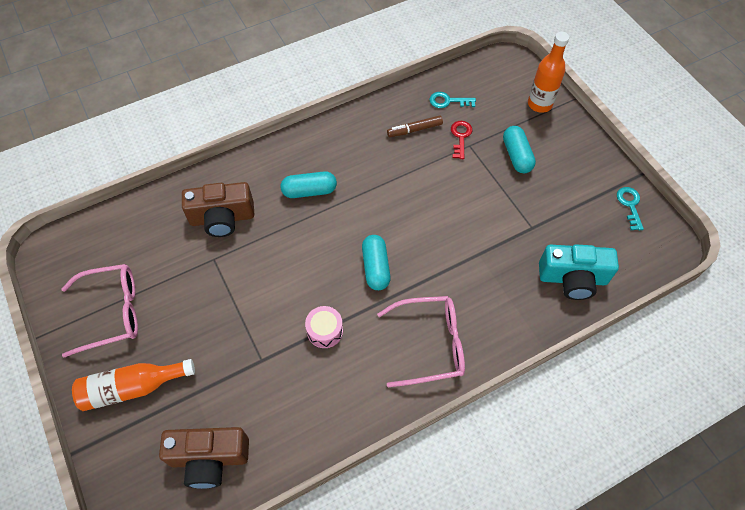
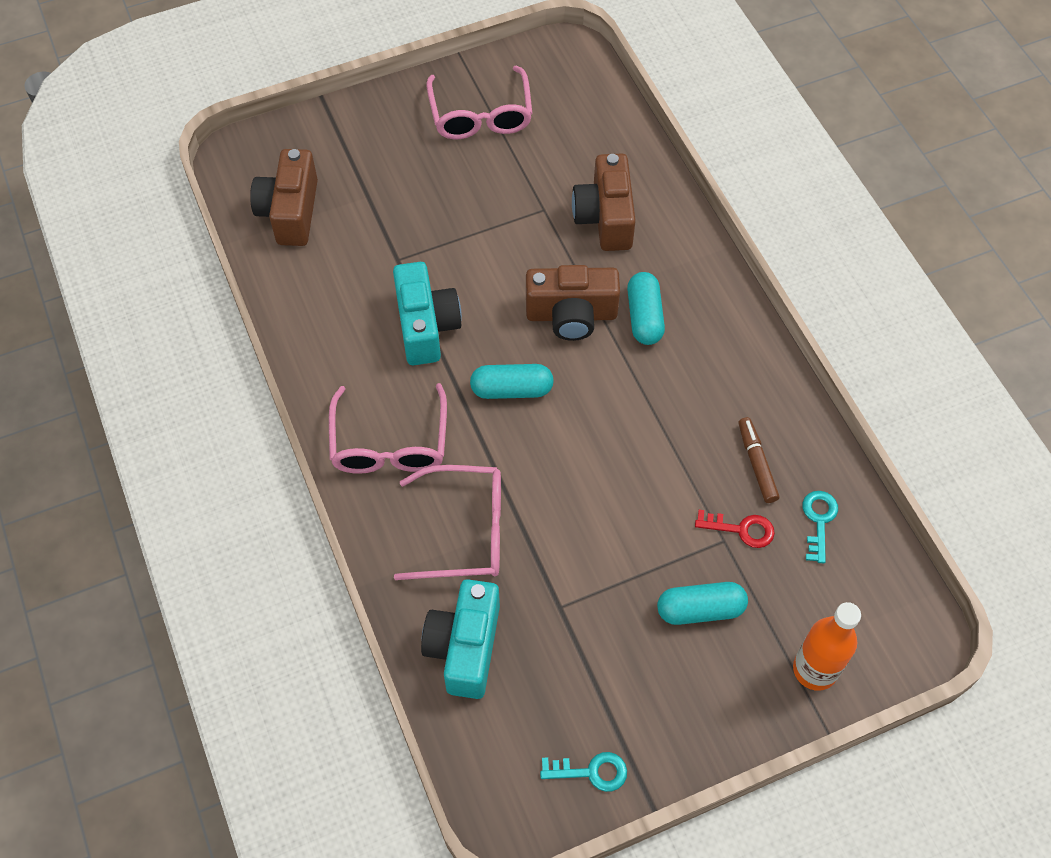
camera: 95 degrees right, 0 degrees up
(132, 388) = (384, 140): orange bottle -> none
(310, 234) = (571, 315): none -> brown camera
(325, 331) = (426, 326): pink drum -> turquoise camera
(491, 286) = (465, 531): none -> pink glasses

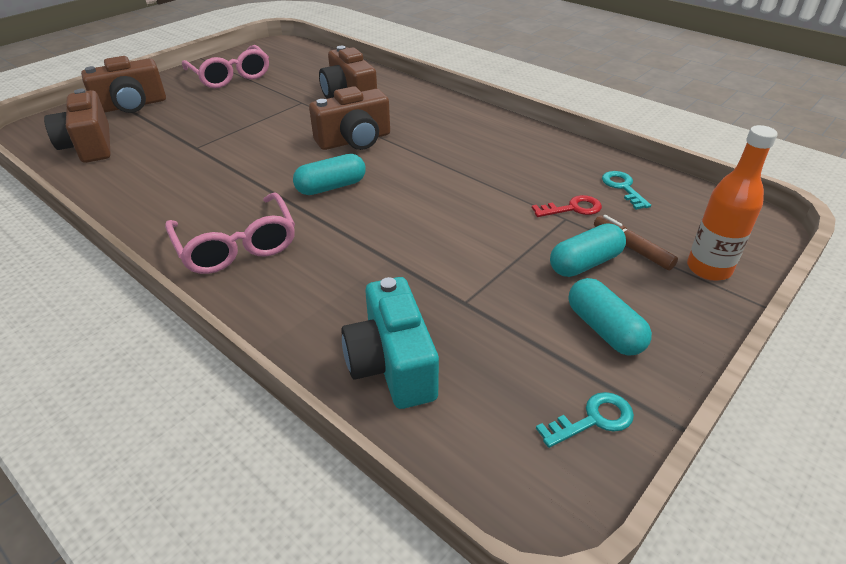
camera: 25 degrees left, 20 degrees down
(350, 142) = (131, 105): none -> brown camera
(426, 326) = (237, 173): turquoise camera -> none
(465, 531) = (341, 280): pink glasses -> none
(644, 317) = (410, 129): turquoise capsule -> turquoise capsule (604, 329)
(756, 463) = (551, 173): brown marker -> brown marker (632, 248)

